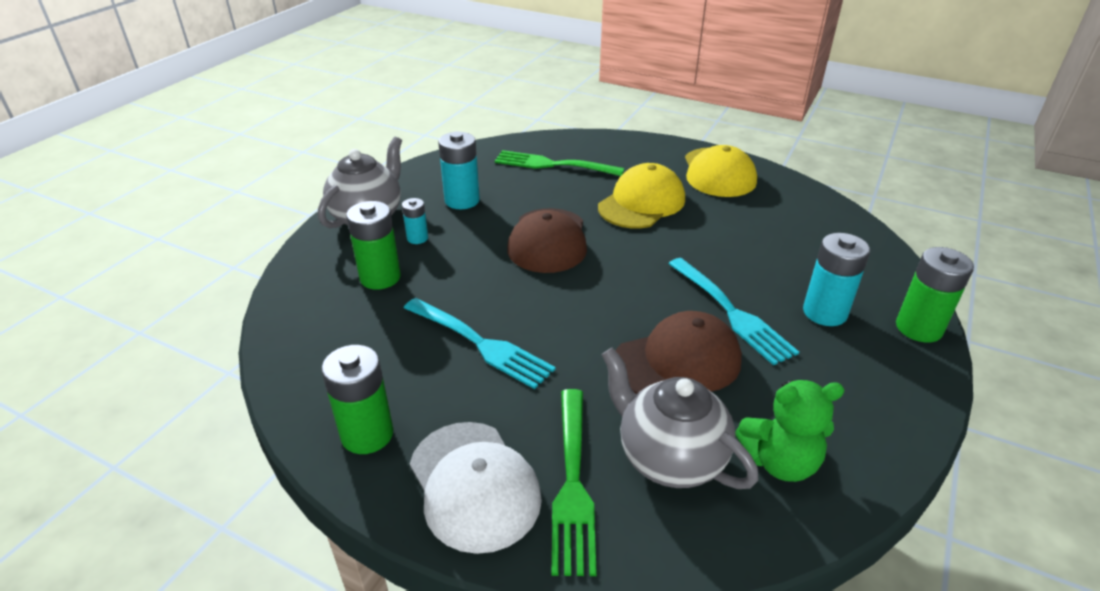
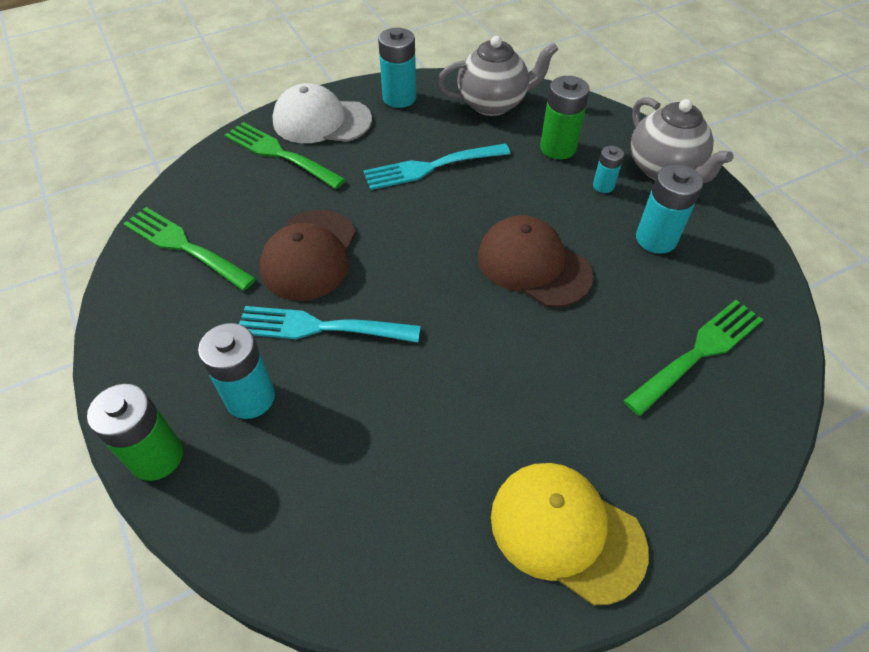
camera: 125 degrees right, 15 degrees up
(367, 434) = (399, 98): green battery -> turquoise battery
(641, 203) = (548, 384): yellow cap -> none
(669, 458) = (248, 200): grey teapot -> grey teapot (493, 104)
(780, 462) = (184, 246): green teddy bear -> green fork

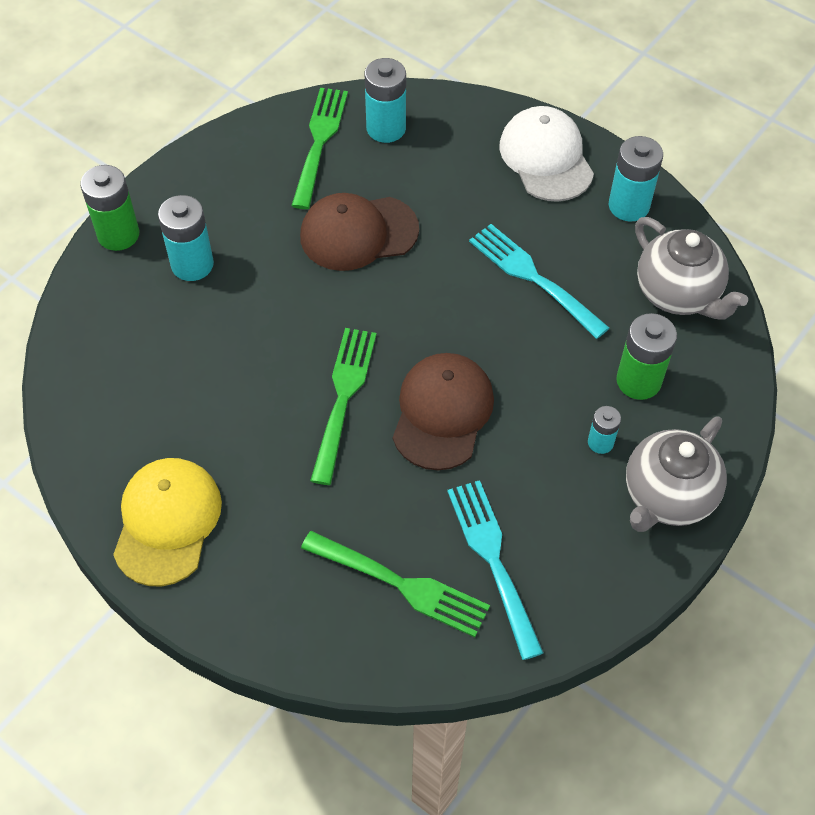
camera: 65 degrees right, 5 degrees up
(280, 154) = (475, 149): green fork -> green fork (343, 397)
(320, 327) = (282, 278): turquoise fork -> turquoise fork (493, 560)
(656, 239) = (543, 513): turquoise battery -> turquoise battery (386, 128)

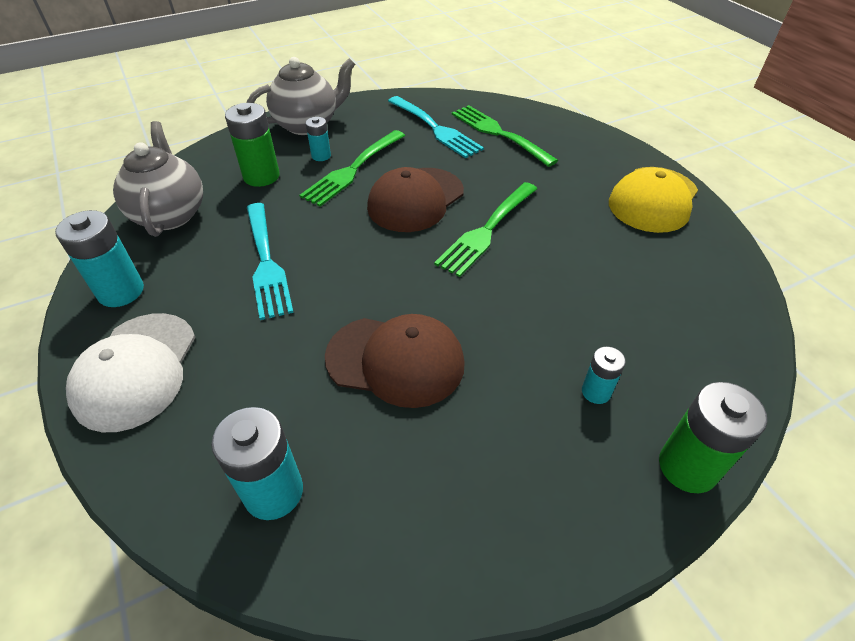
camera: 155 degrees left, 10 degrees down
(192, 264) = (596, 392): turquoise battery -> turquoise battery, size x0.57
(319, 142) = (372, 507): green fork -> green fork (353, 170)
(493, 560) = (435, 128): turquoise fork -> turquoise fork turned 45 degrees counterclockwise

